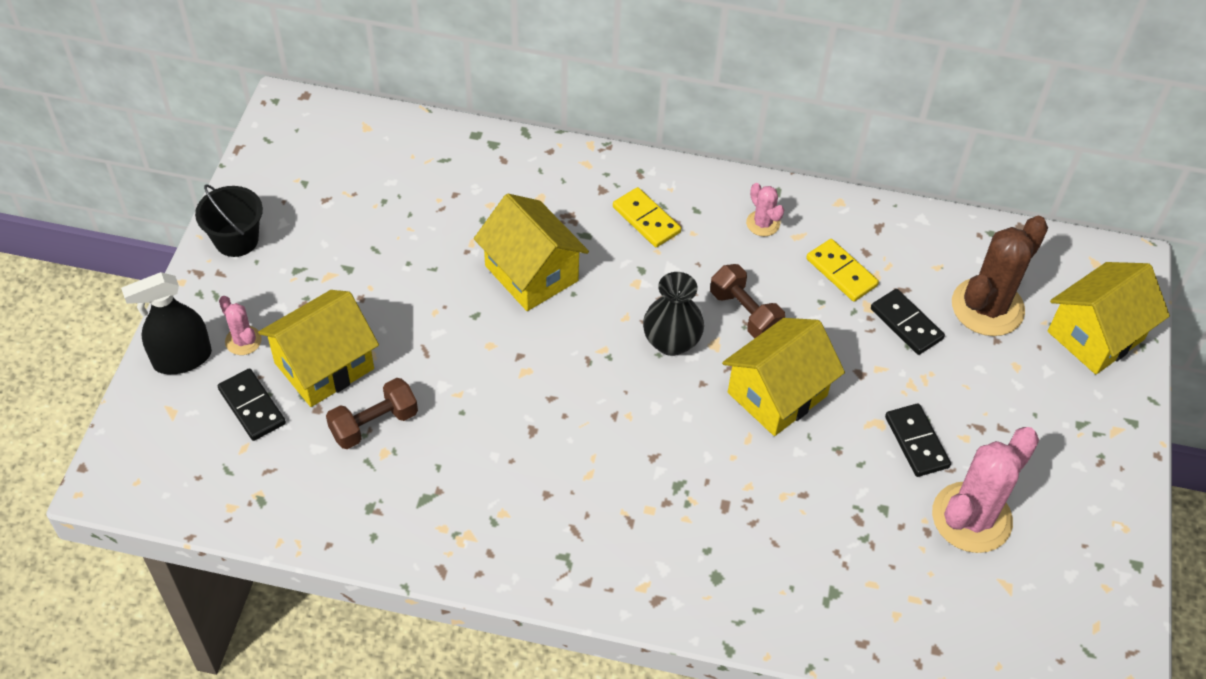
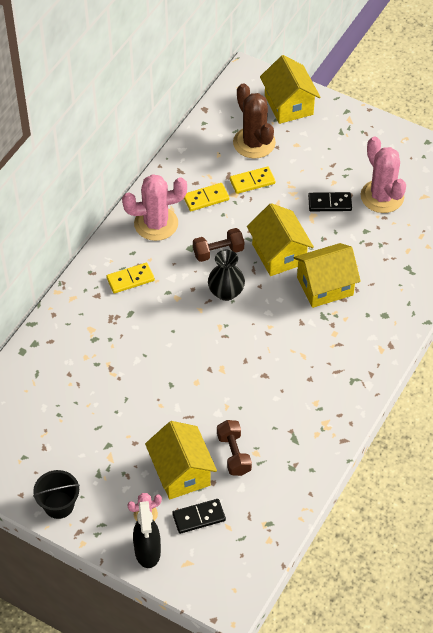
camera: 70 degrees left, 0 degrees up
(531, 273) = (149, 348): yellow house -> yellow house (325, 286)
(762, 223) = (156, 224): pink cactus -> pink cactus, size x2.09
(906, 324) = (252, 181): black domino -> yellow domino

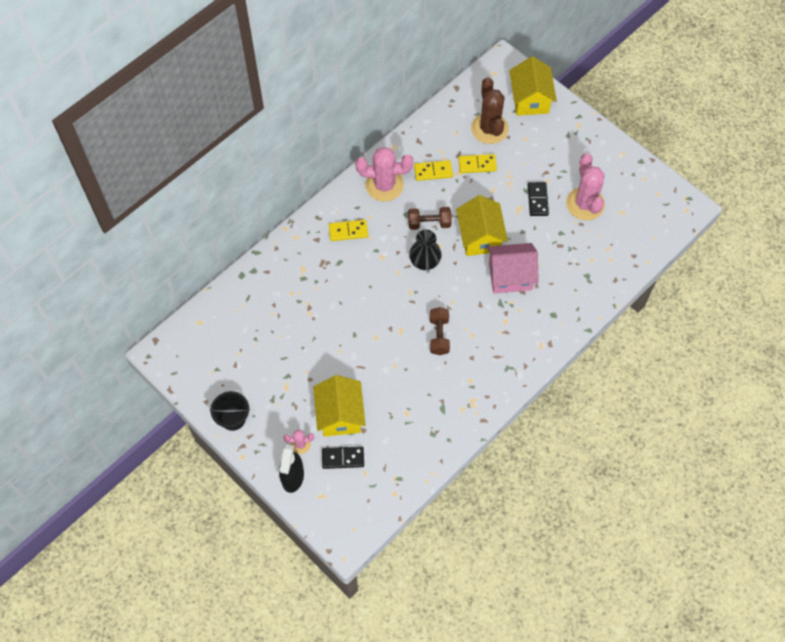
camera: 15 degrees right, 10 degrees up
(234, 454) = (388, 409): brown dumbbell -> brown dumbbell (439, 335)
(325, 286) = (510, 276): yellow house -> pink house
(329, 203) = (537, 200): black domino -> black domino turned 75 degrees clockwise

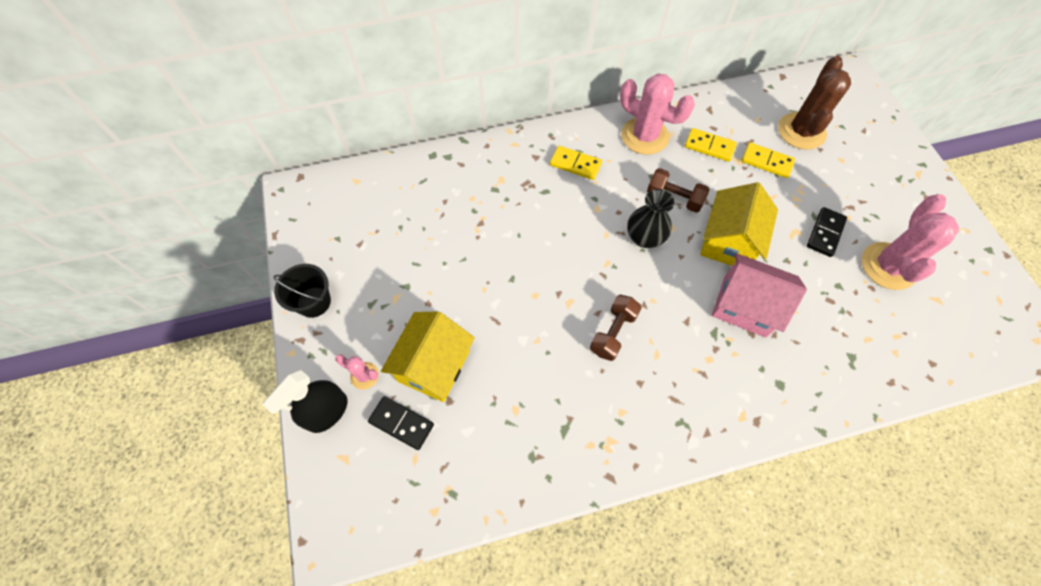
camera: 30 degrees right, 0 degrees up
(530, 99) = (867, 122): yellow house -> none

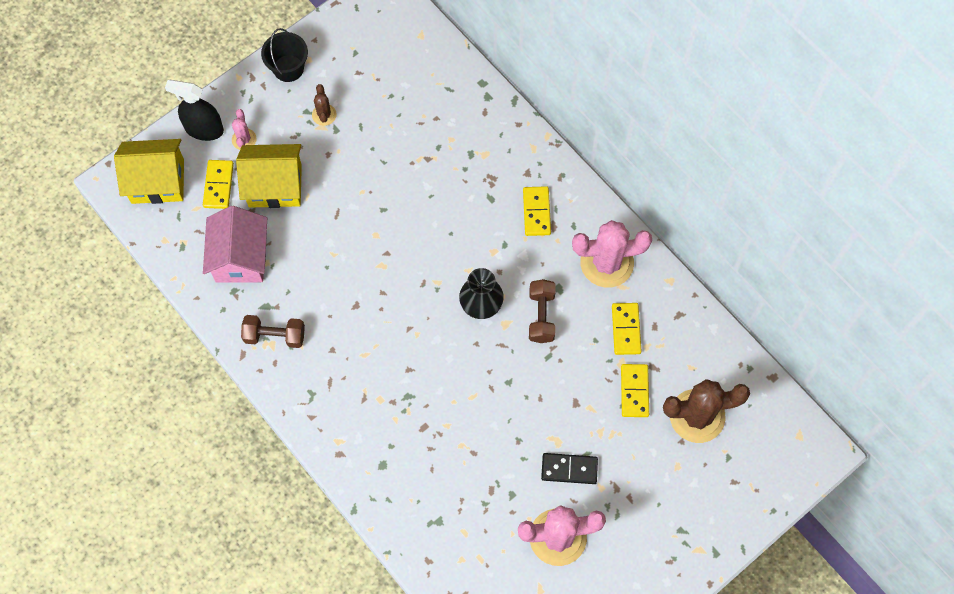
camera: 65 degrees right, 5 degrees up
(384, 290) = (324, 115): none -> brown cactus
(401, 423) = (218, 185): black domino -> yellow domino
(613, 332) = (369, 312): brown dumbbell -> brown dumbbell (275, 336)
(644, 136) = (607, 263): pink cactus -> pink cactus turned 75 degrees clockwise
(728, 241) = (514, 381): yellow house -> yellow house (157, 181)
(744, 306) = (448, 414): pink house -> pink house (240, 258)

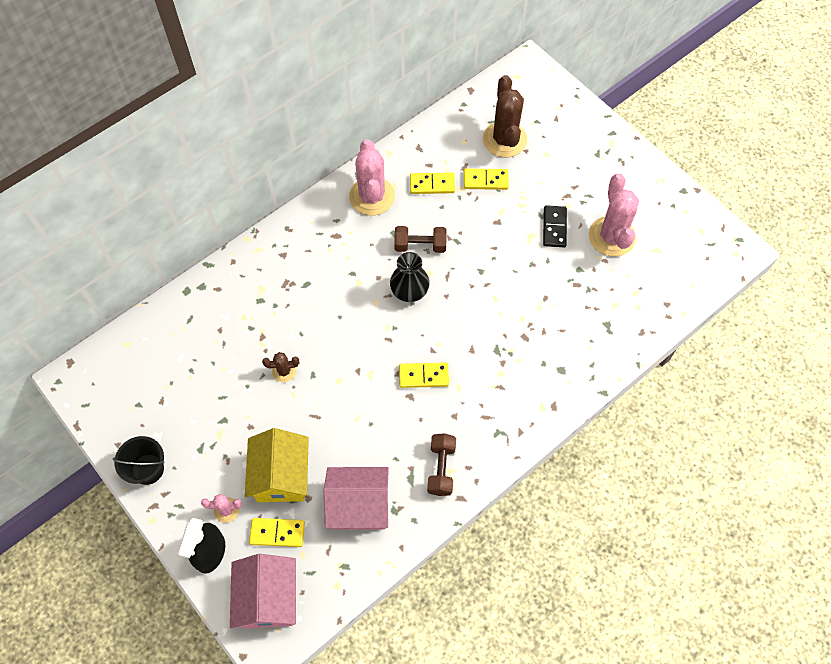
camera: 90 degrees left, 5 degrees down
(157, 181) = (268, 598): yellow house -> pink house
(324, 115) = (206, 432): brown cactus -> brown cactus (284, 371)
(536, 212) = (322, 248): yellow domino -> yellow domino (423, 376)

